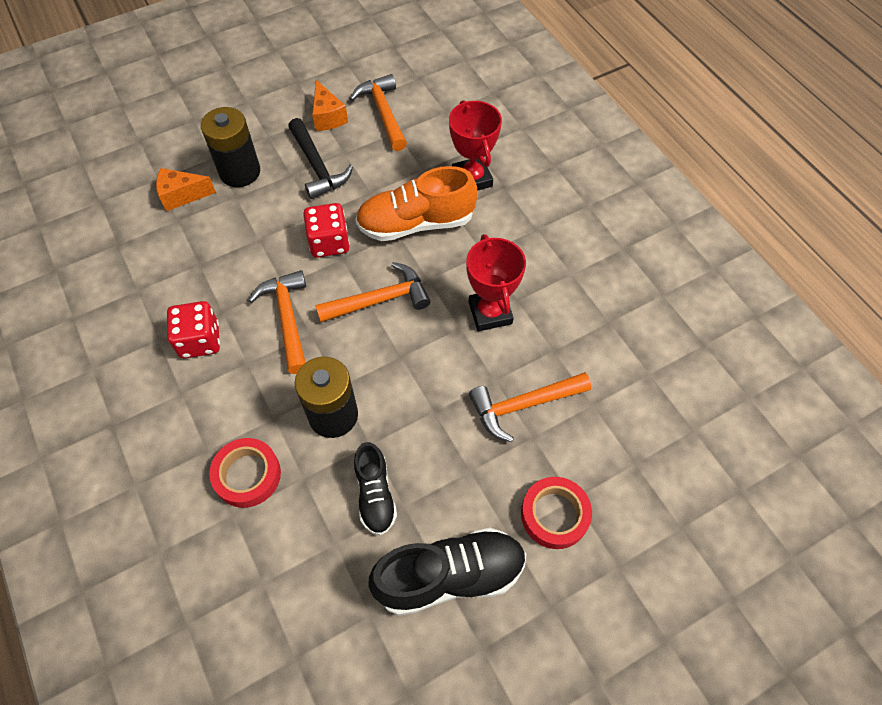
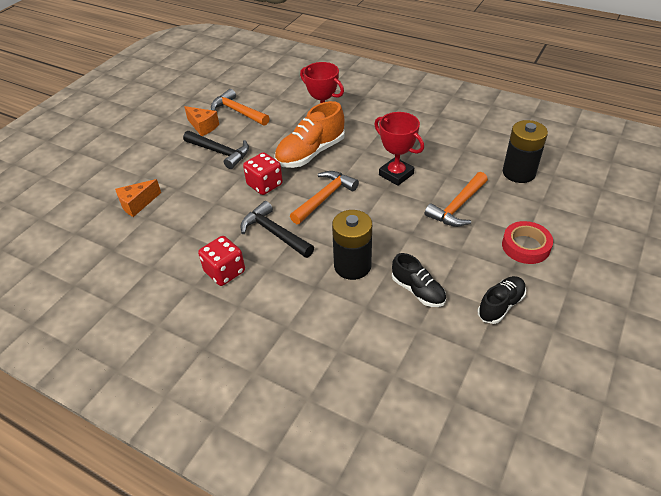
camera: 30 degrees left, 15 degrees down
(240, 172) = (168, 176): black battery -> black battery (518, 173)
(247, 475) = (327, 324): red tape -> none
(287, 318) = (274, 233): orange hammer -> black hammer
(449, 576) = (500, 305): black shoe -> black shoe, size x0.60

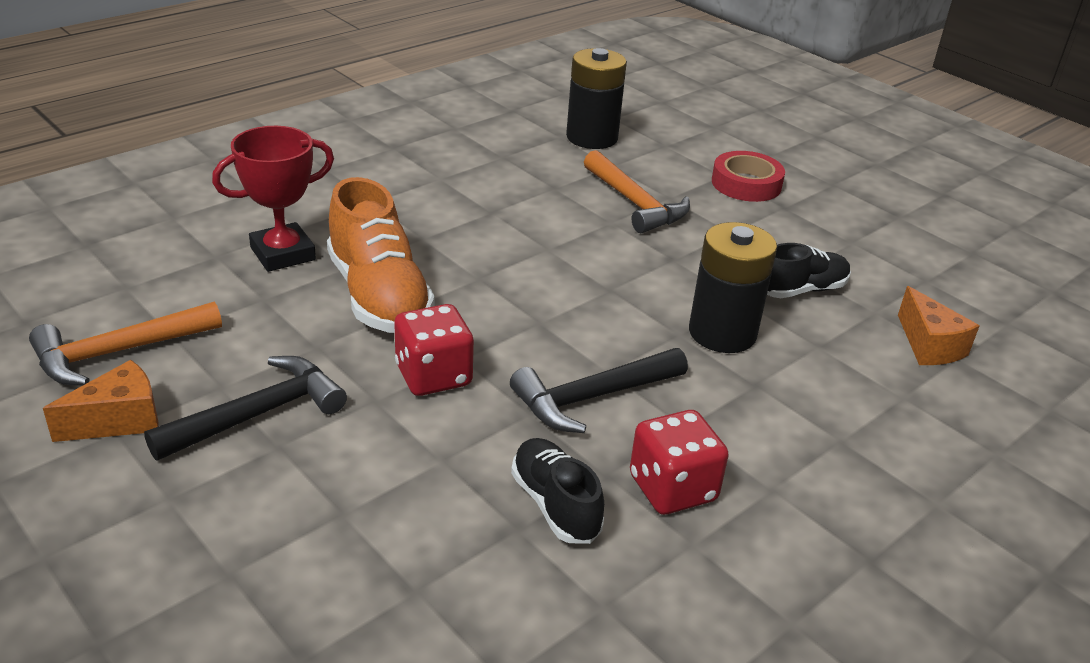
camera: 75 degrees left, 10 degrees down
(137, 204) = (348, 600): orange cheese -> orange cheese (929, 345)
(325, 198) = (528, 314): orange hammer -> none
(396, 174) = (518, 228): red trophy -> none
(500, 305) = (850, 237): black shoe -> black shoe (555, 505)

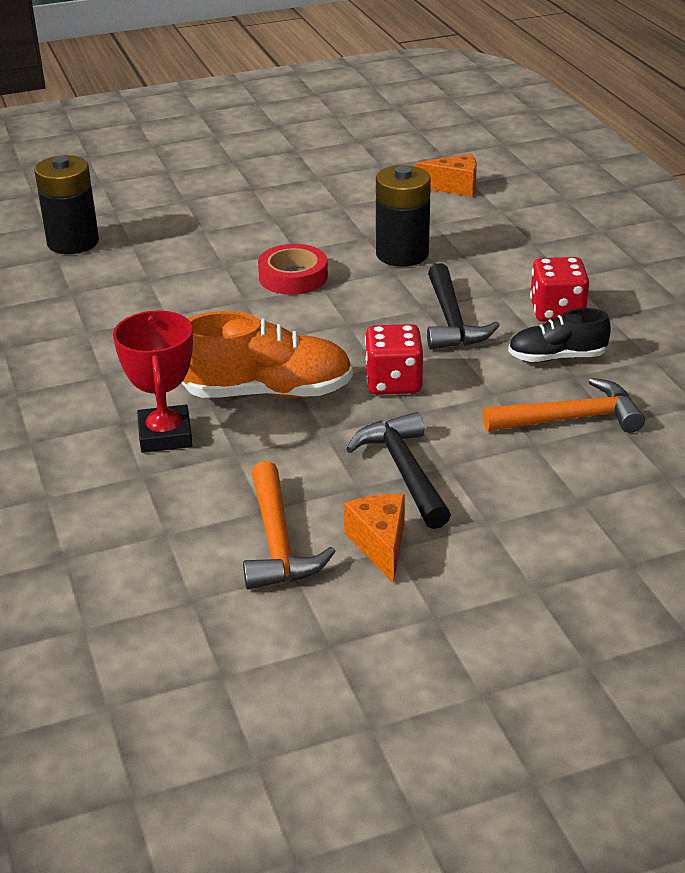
camera: 65 degrees left, 0 degrees up
(635, 203) = (202, 247): orange hammer -> orange hammer (571, 419)
(746, 184) = (207, 194): red tape -> red tape (293, 277)
(801, 290) = (367, 212): black shoe -> none

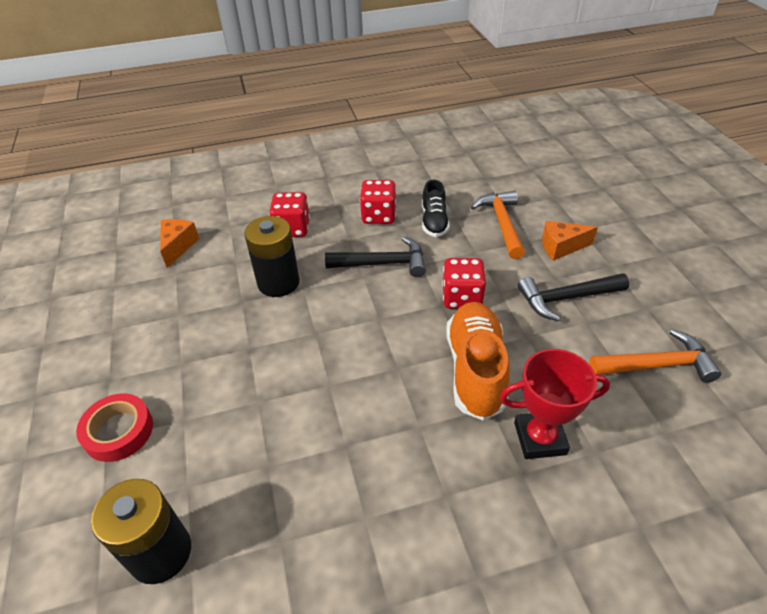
camera: 85 degrees left, 10 degrees up
(293, 277) = (296, 351): red tape -> red tape (118, 431)
(380, 545) = (645, 314): orange cheese -> orange cheese (561, 247)
(508, 251) = (292, 228): none -> red dice

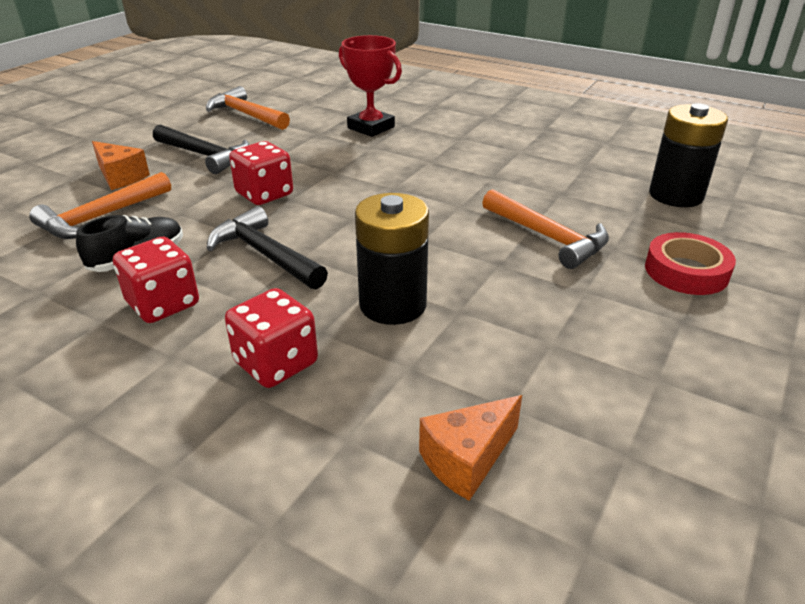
camera: 135 degrees left, 10 degrees down
(238, 397) = (547, 237): none -> orange hammer
(475, 370) = (345, 161): orange shoe -> none

